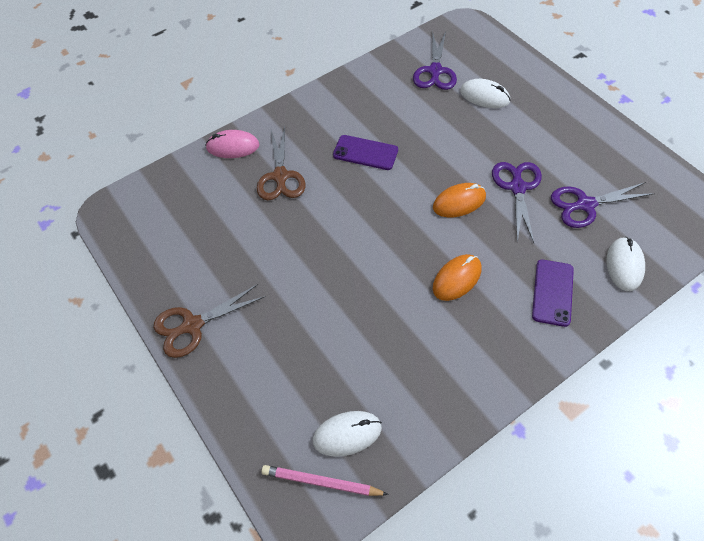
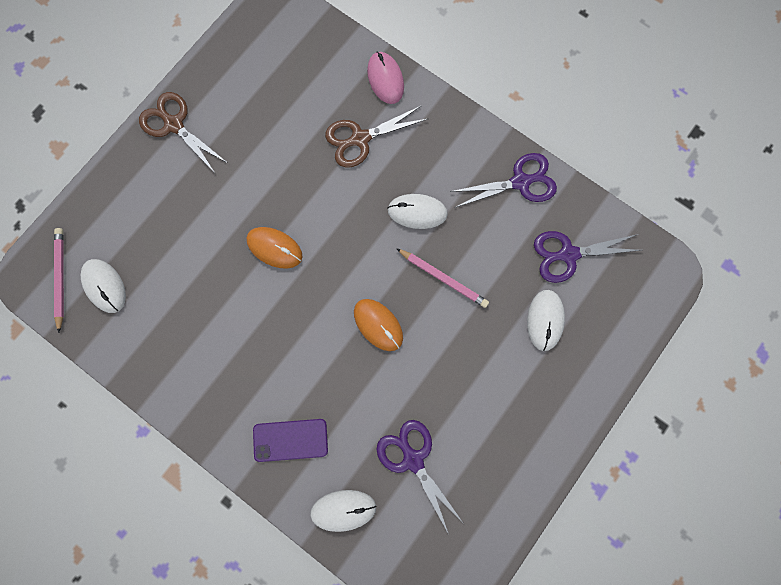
camera: 70 degrees right, 20 degrees up
(365, 153) = (417, 212): purple phone -> white mouse
(431, 149) = (443, 279): none -> pink pencil
(456, 279) = (282, 343): orange mouse -> orange mouse (274, 248)
(517, 187) = (416, 382): purple scissors -> purple scissors (521, 182)

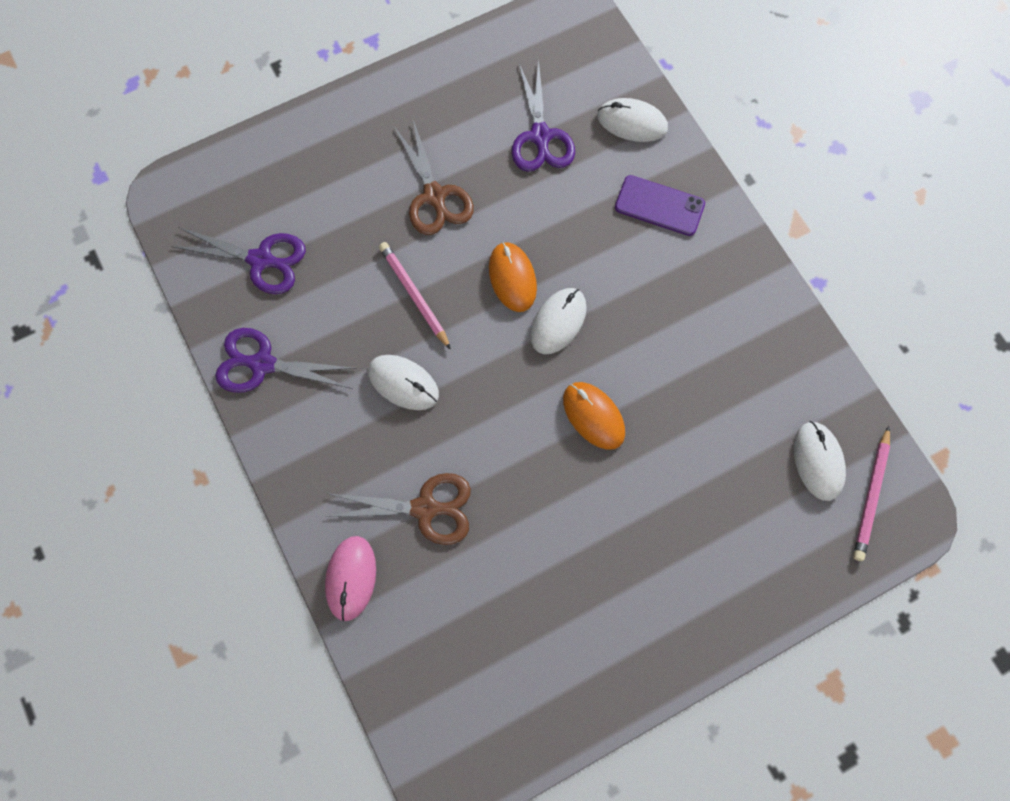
camera: 155 degrees left, 5 degrees down
(174, 124) = (661, 644): brown scissors -> brown scissors (434, 196)
(545, 320) = (329, 205): white mouse -> white mouse (558, 322)

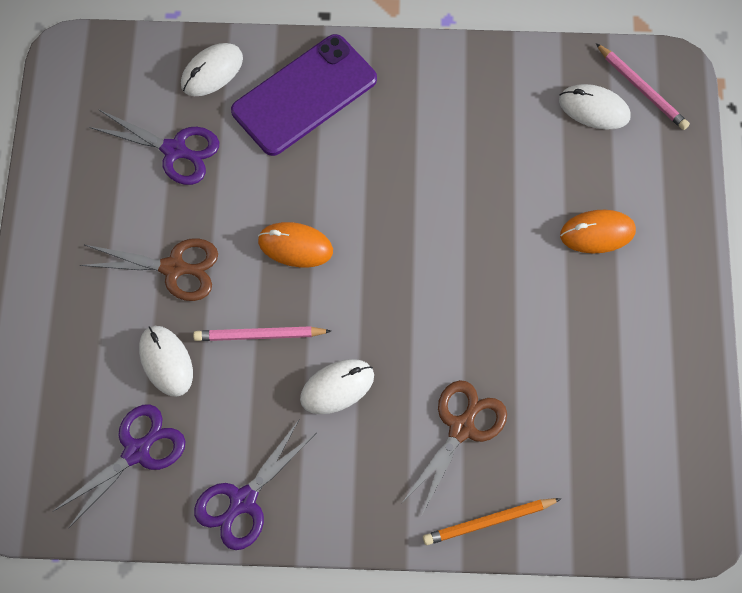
camera: 60 degrees left, 5 degrees down
(351, 578) = (488, 521): pink mouse -> orange pencil
(558, 322) = (359, 232): white mouse -> white mouse (166, 362)
(593, 416) = (459, 251): orange mouse -> orange mouse (597, 233)
(659, 206) = (304, 95): purple phone -> purple phone, size x1.69

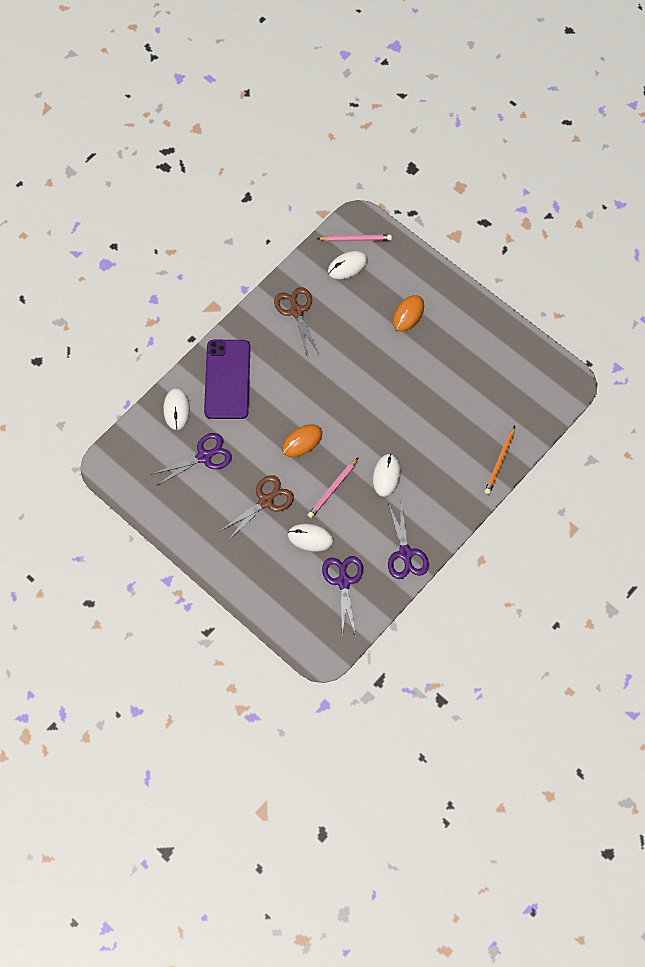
camera: 50 degrees left, 0 degrees up
(462, 427) = (449, 439): brown scissors -> brown scissors (296, 311)

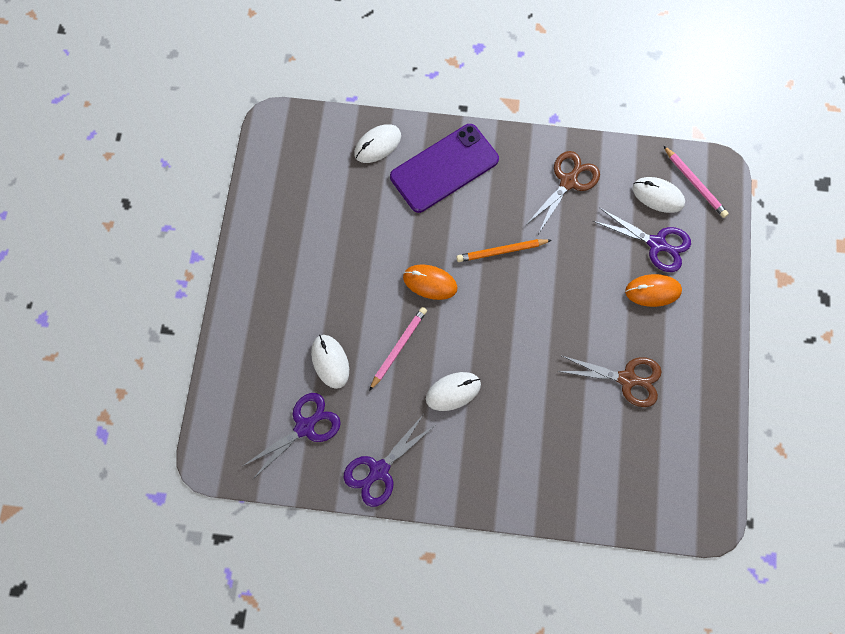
camera: 55 degrees right, 5 degrees up
(204, 456) = (347, 203): purple scissors -> purple scissors (657, 244)
(266, 501) = (340, 292): brown scissors -> brown scissors (627, 379)
(332, 489) = (399, 347): pink pencil -> pink pencil turned 120 degrees clockwise
(499, 462) = (556, 501): orange pencil -> orange pencil (501, 251)

